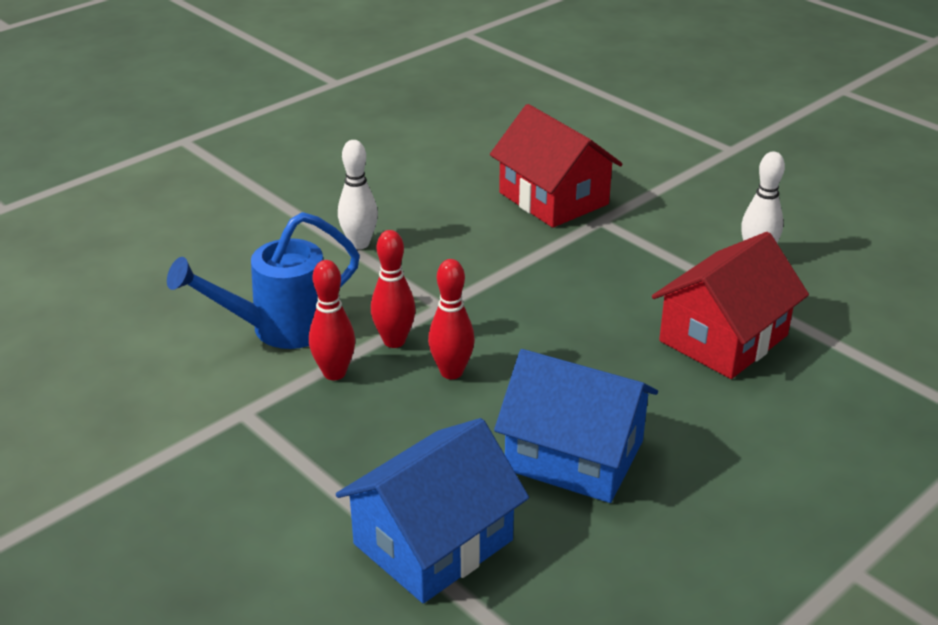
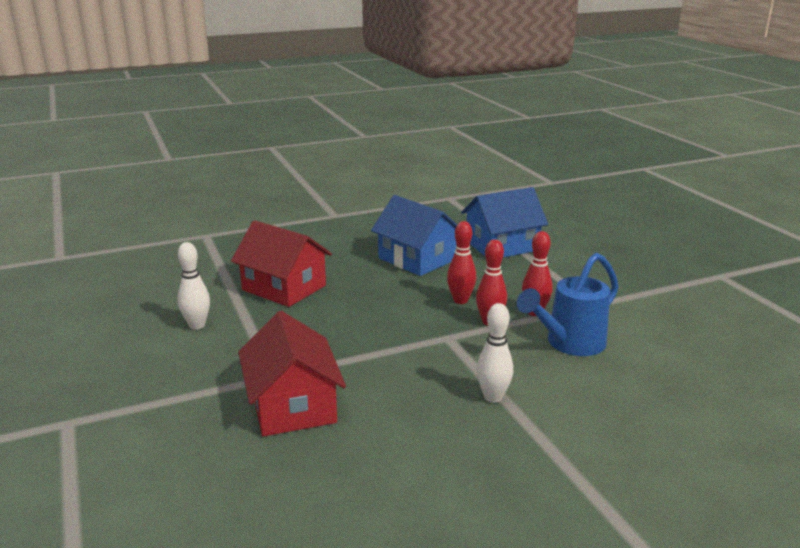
camera: 160 degrees left, 10 degrees down
(280, 328) = (569, 344): blue watering can -> blue watering can turned 150 degrees clockwise
(723, 338) = (284, 288): red house -> red house turned 60 degrees clockwise

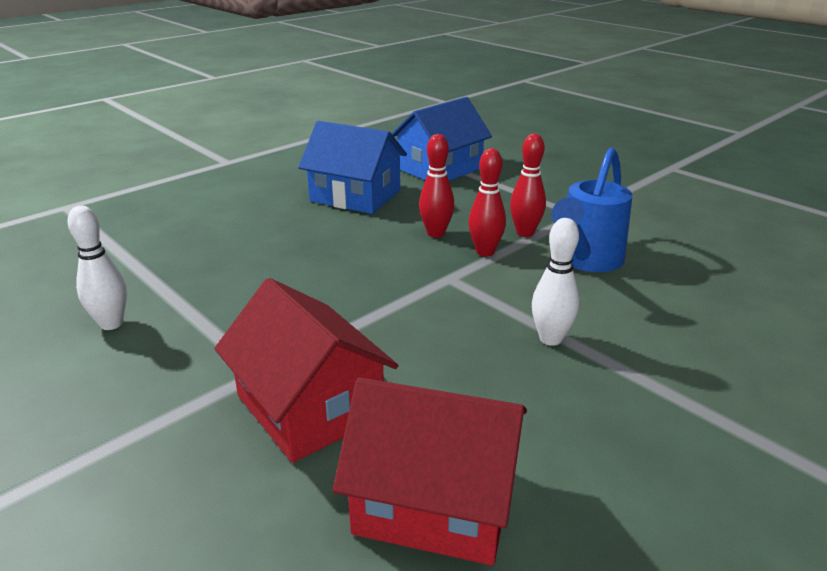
camera: 20 degrees left, 5 degrees up
(284, 288) = (210, 254): red house -> red house (435, 500)

